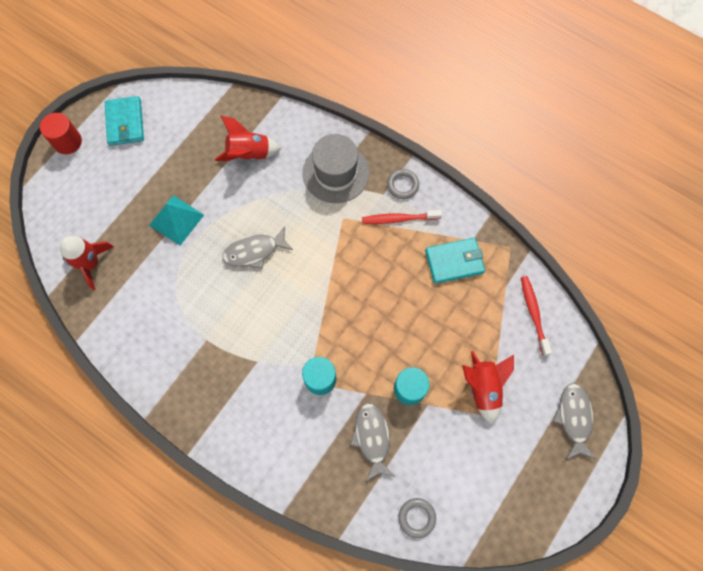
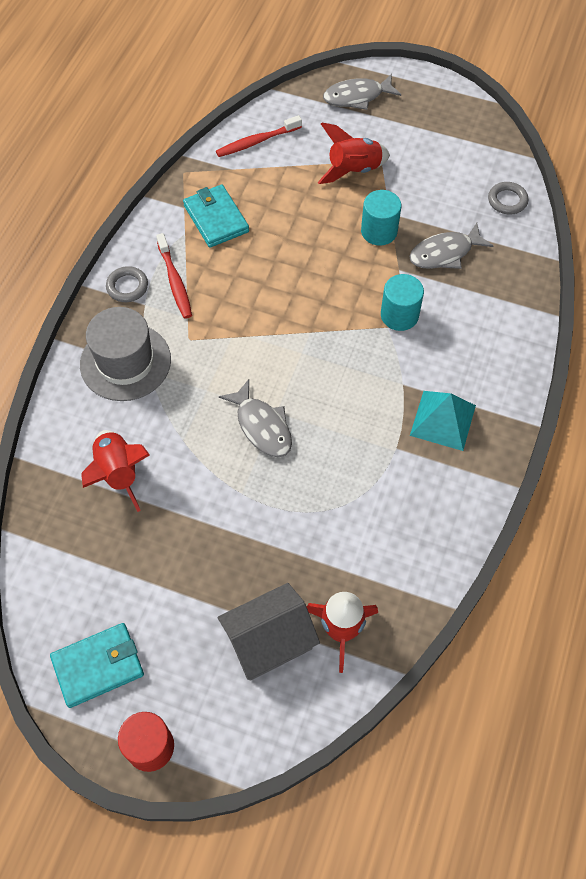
camera: 105 degrees left, 10 degrees down
(101, 219) = (269, 641): none -> grey house
(176, 220) = (242, 536): turquoise pyramid -> turquoise pyramid (442, 420)

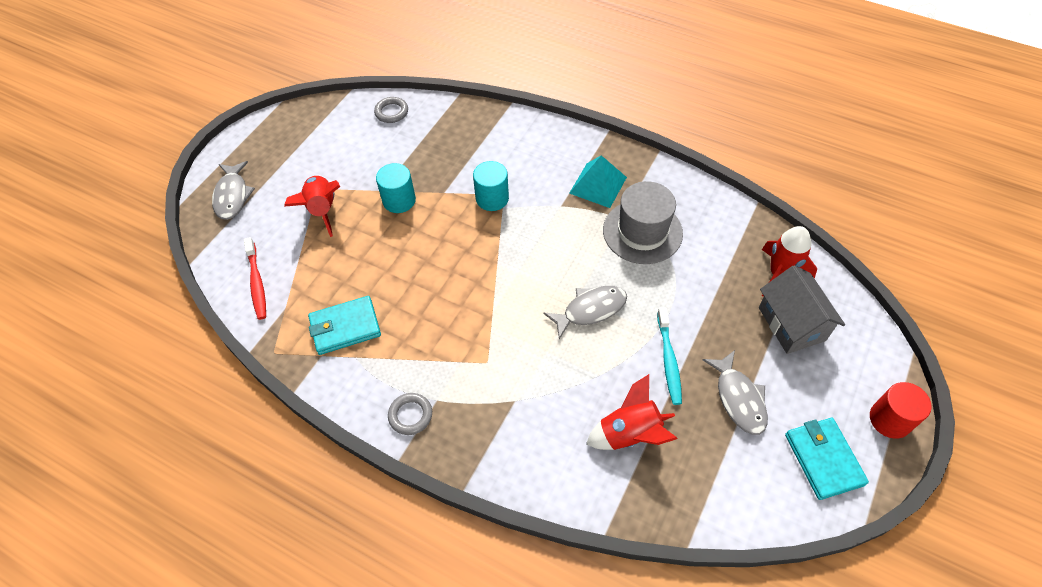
camera: 80 degrees left, 5 degrees down
(125, 362) = (504, 421): grey hat -> grey hat (642, 232)
(175, 281) = (414, 370): red toothbrush -> none
(207, 507) = (668, 360): none -> turquoise toothbrush
(445, 253) = (435, 159): grey fish -> grey fish (739, 398)

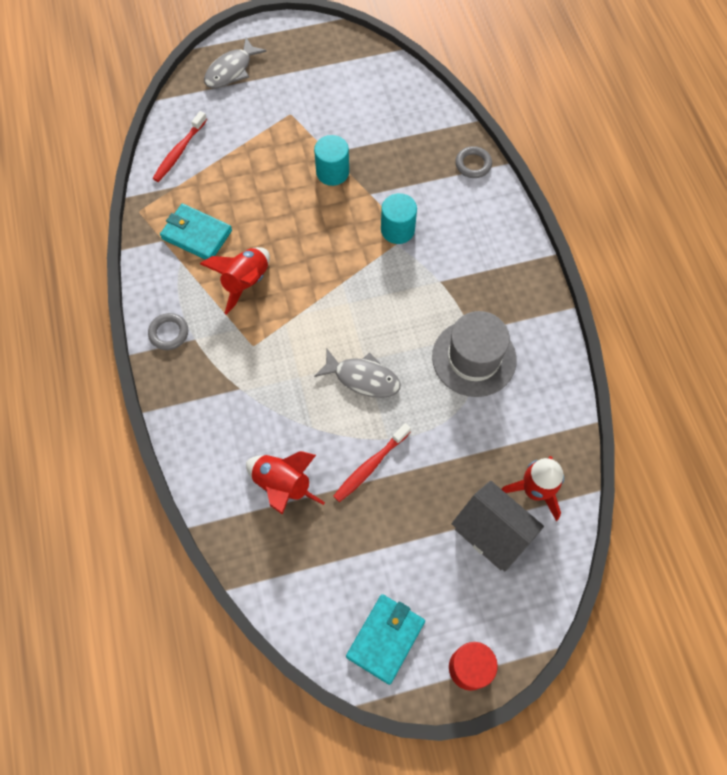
camera: 45 degrees right, 10 degrees up
(322, 210) = (275, 133): red rocket -> red rocket (245, 282)
(391, 112) = (408, 94): grey ring -> grey ring (473, 164)
(598, 185) = (488, 291): turquoise pyramid -> none
(668, 360) = (370, 466): turquoise toothbrush -> red toothbrush
(739, 398) = (383, 540): grey fish -> none
(791, 324) = (492, 533): grey house -> grey house turned 75 degrees counterclockwise

